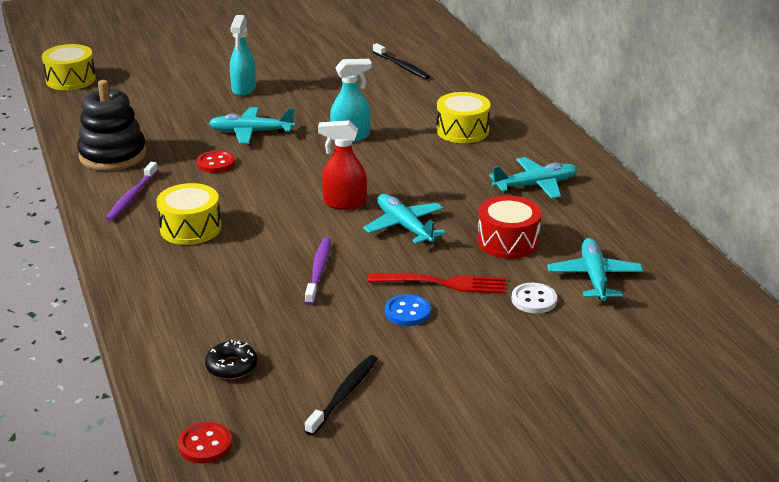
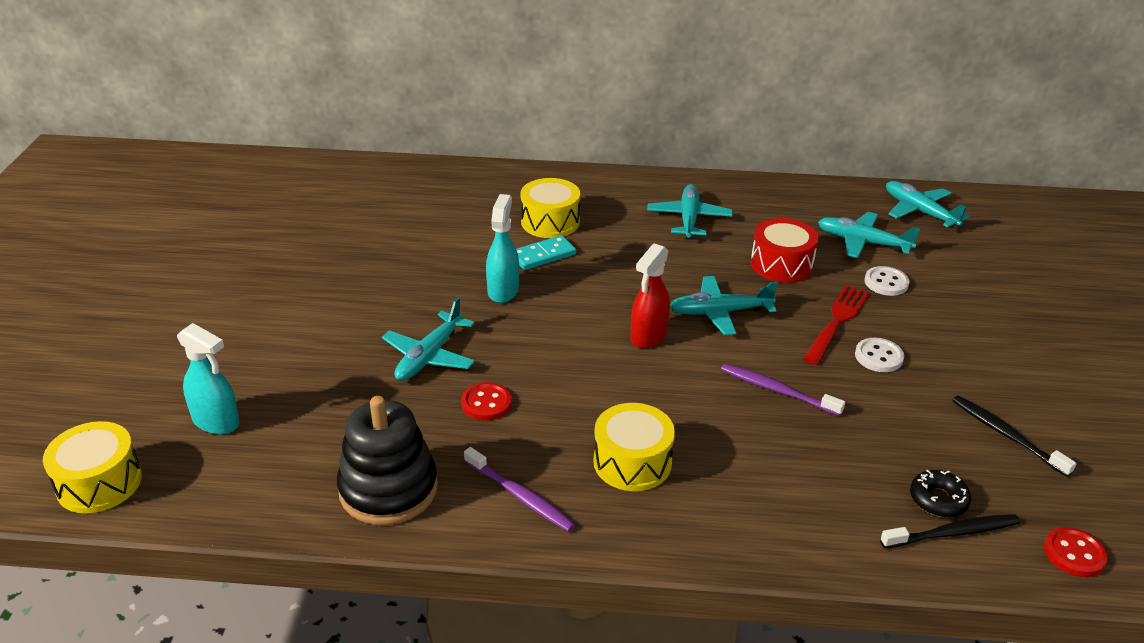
camera: 65 degrees left, 5 degrees up
(243, 89) = (306, 332): turquoise spray bottle -> turquoise spray bottle (216, 421)
(402, 66) = (368, 212): black toothbrush -> black toothbrush (953, 533)
(407, 312) = (878, 357): blue button -> white button
(412, 139) = (543, 255): none -> turquoise domino
(695, 302) = (920, 211): none -> turquoise plane

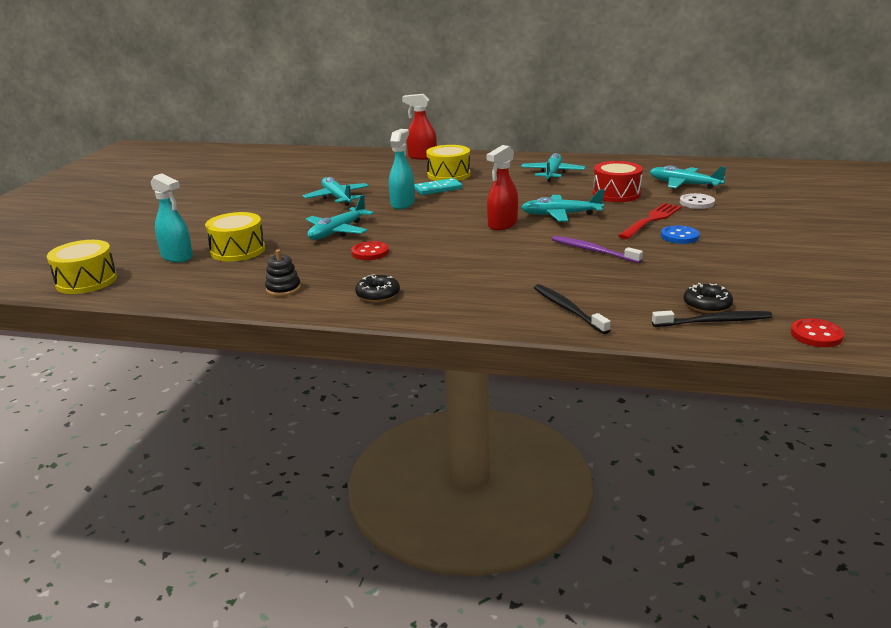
camera: 10 degrees right, 10 degrees down
(388, 489) = (283, 289): black stacking toy -> black stacking toy, size x0.47
(502, 179) = (422, 157): none -> red spray bottle
(520, 496) = (378, 294): purple toothbrush -> black donut
(632, 462) = (468, 281): yellow drum -> yellow drum (238, 250)
(878, 357) = (679, 236): white button -> blue button
(920, 211) = (734, 171): turquoise plane -> turquoise plane (337, 198)
(1006, 435) = (774, 275): black toothbrush -> black toothbrush (568, 309)

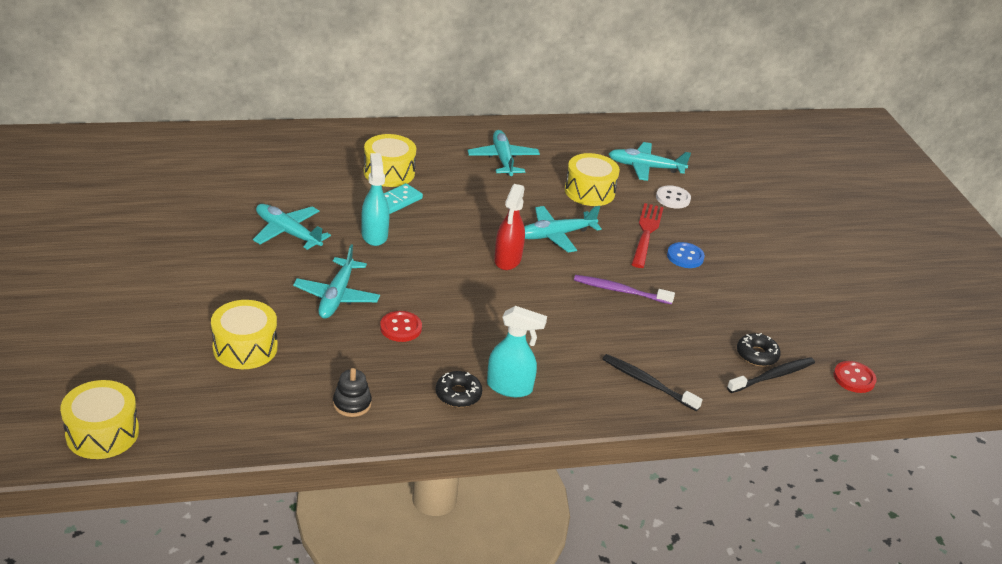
camera: 30 degrees left, 10 degrees up
(177, 257) = (179, 371): turquoise spray bottle -> turquoise spray bottle (510, 387)
(422, 157) = (331, 138): red spray bottle -> none
(616, 194) = (589, 191): red drum -> yellow drum

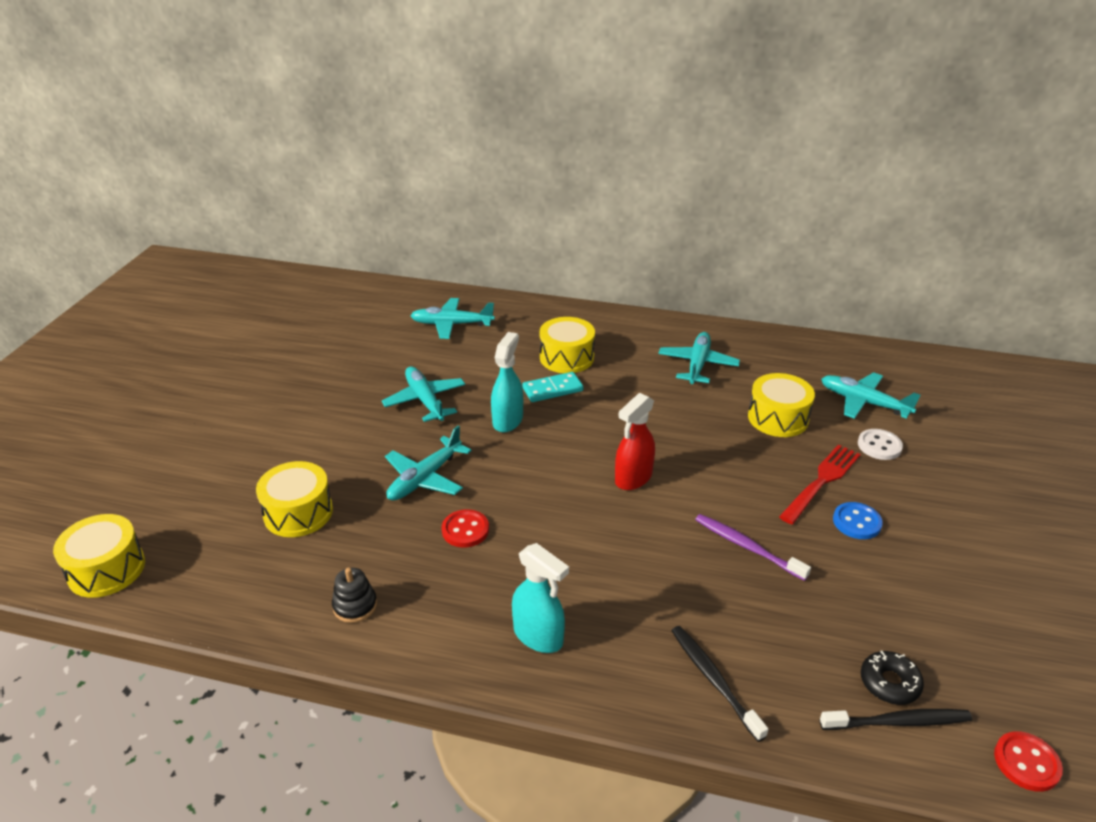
camera: 30 degrees right, 0 degrees up
(458, 394) = (474, 628): black donut -> none
(556, 235) = (707, 461): turquoise plane -> turquoise plane (452, 324)

